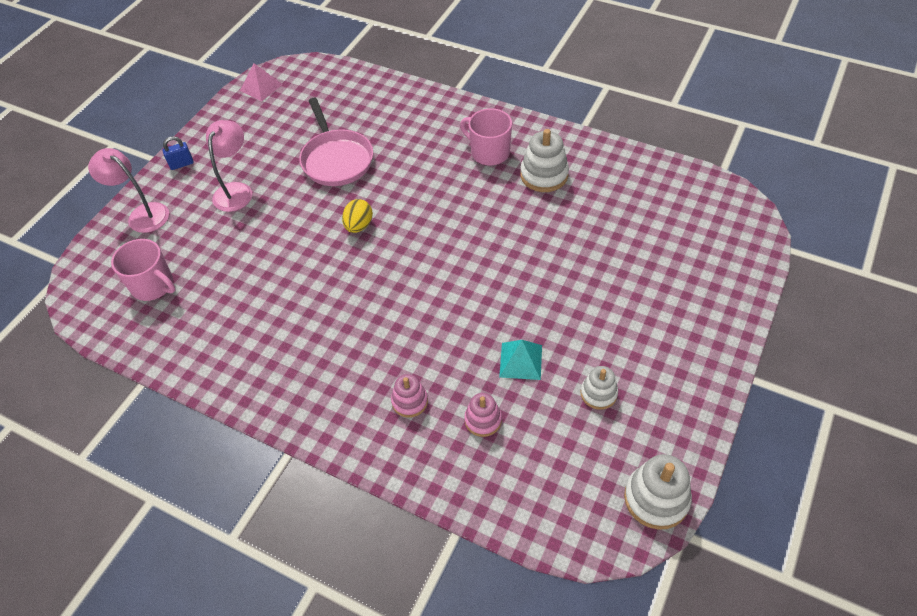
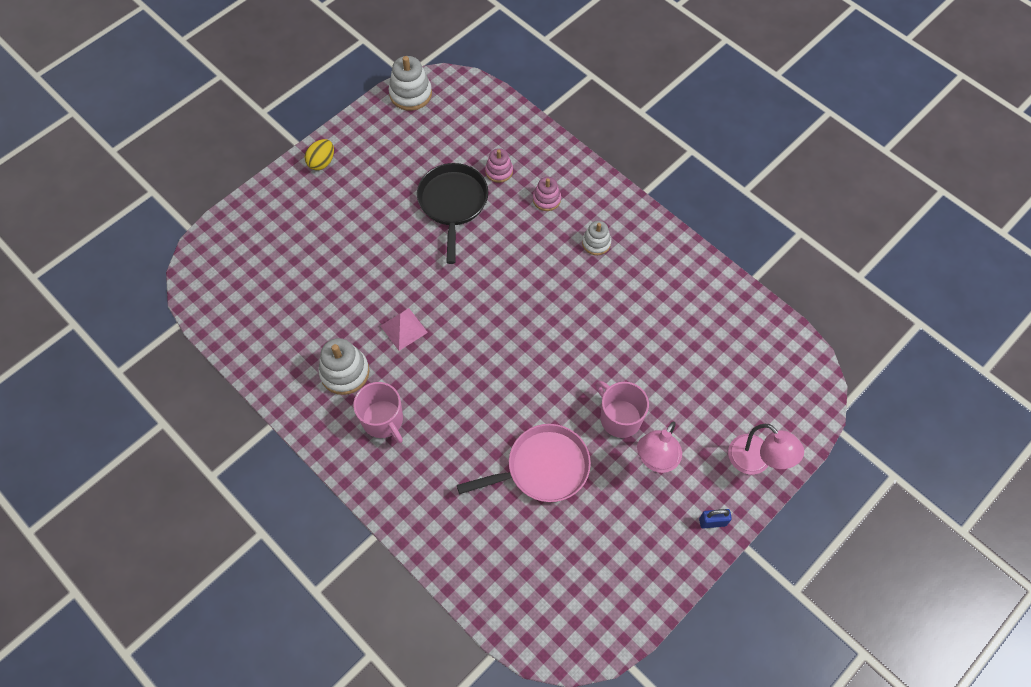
camera: 165 degrees left, 10 degrees up
(153, 285) = (744, 368): pink mug -> pink mug (620, 418)
(261, 87) = (606, 626): pink pyramid -> pink pyramid (403, 329)
(336, 159) = (542, 468): pink pan -> pink pan turned 75 degrees clockwise
(359, 226) = (541, 372): yellow egg -> yellow egg (322, 162)
(521, 361) = (453, 204): turquoise pyramid -> black pan
(598, 393) = (409, 164): white stacking toy -> white stacking toy (596, 243)

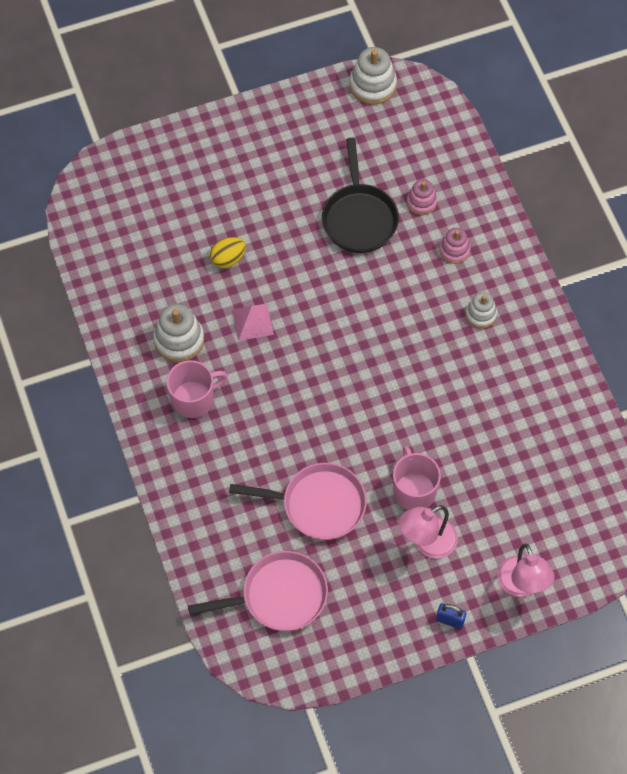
camera: 25 degrees right, 0 degrees up
(322, 162) = (251, 123): yellow egg -> yellow egg (228, 259)
(383, 420) = (193, 399): pink mug -> pink mug turned 105 degrees counterclockwise
(453, 204) = (359, 217): black pan -> black pan turned 150 degrees clockwise
(549, 571) = (278, 596): none -> pink pan

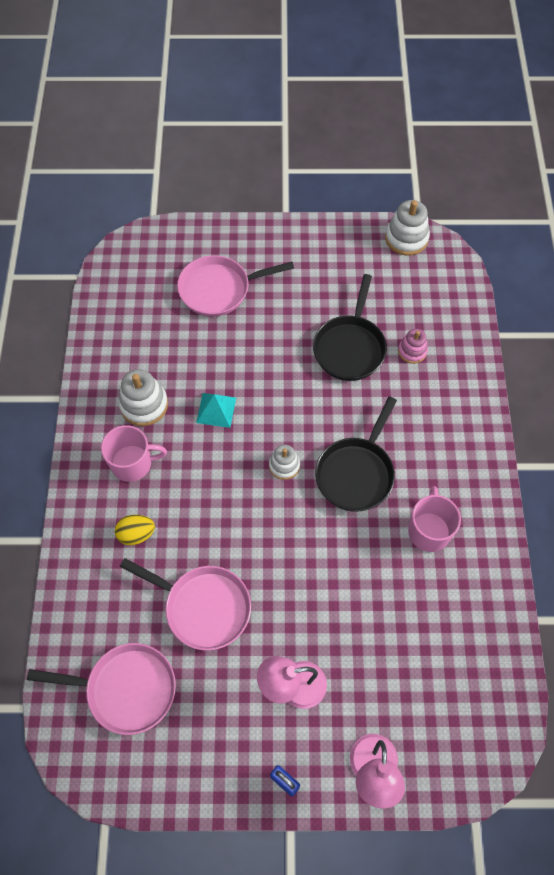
camera: 20 degrees right, 0 degrees up
(203, 199) = (219, 289): none -> pink pan
(228, 259) = (218, 347): yellow egg -> yellow egg (136, 534)
(252, 322) = (216, 410): pink pyramid -> turquoise pyramid
(412, 337) = (356, 473): none -> black pan
(414, 490) = (301, 626): pink mug -> pink mug (429, 530)
(454, 250) = (427, 404): pink stacking toy -> none
(481, 314) = (430, 472): white stacking toy -> white stacking toy (284, 465)

